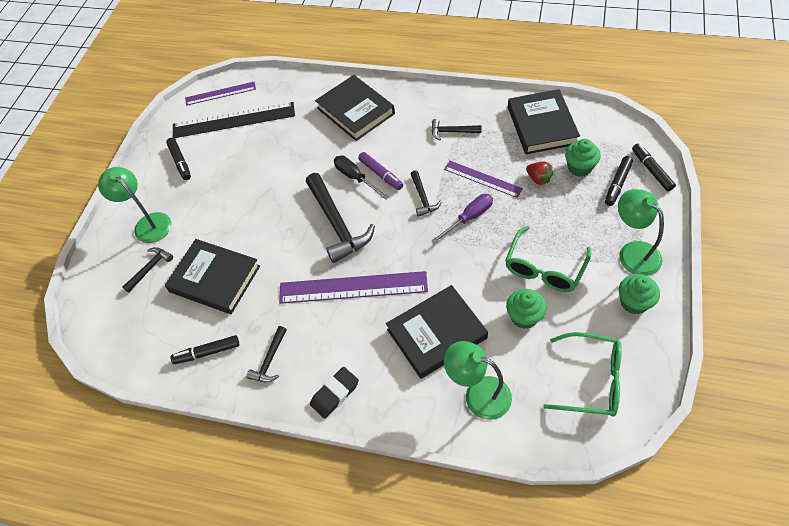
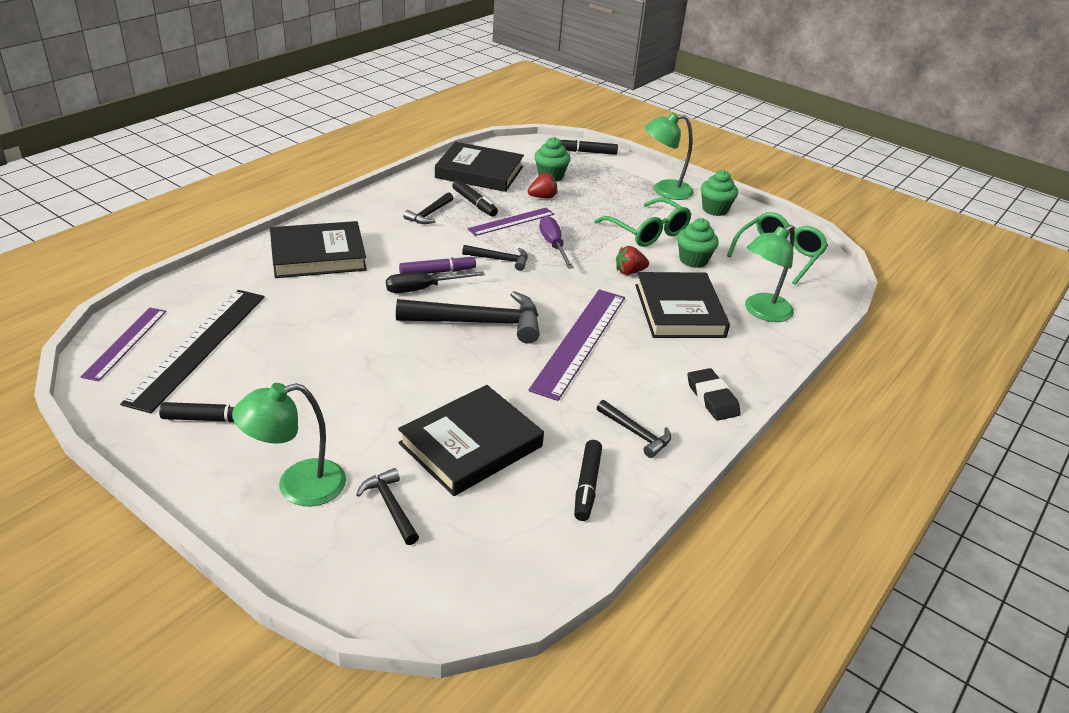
camera: 75 degrees left, 20 degrees down
(469, 280) = (629, 272): none -> red strawberry
(617, 184) = (586, 169): black marker -> black marker (474, 203)

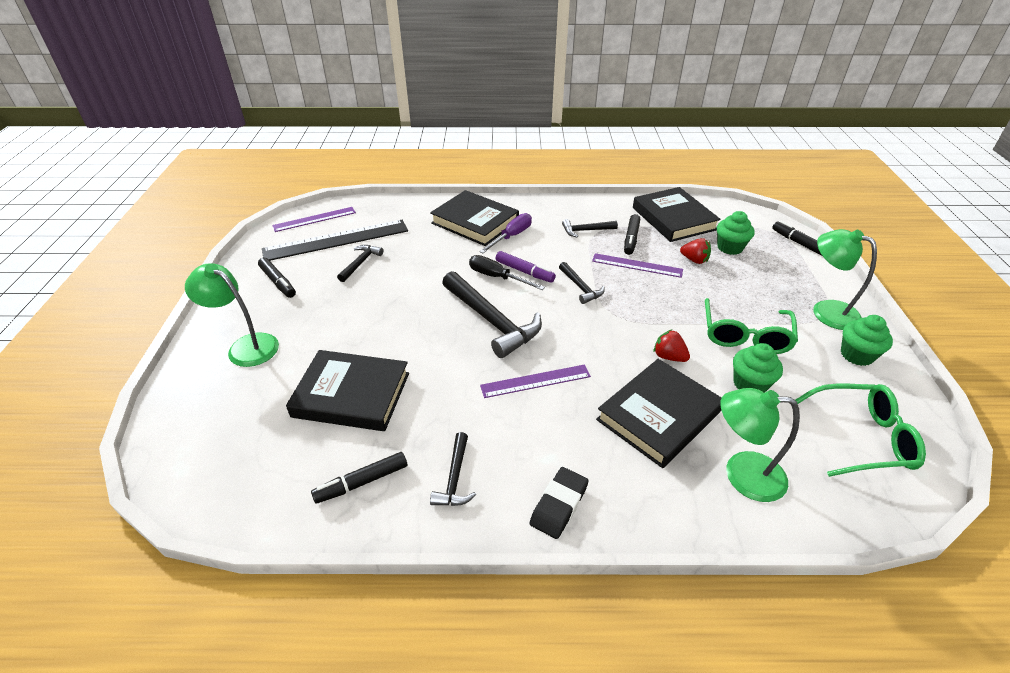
camera: 55 degrees right, 5 degrees up
(390, 506) = (257, 394): black hammer -> black hammer (360, 263)
(553, 245) = (640, 300): purple screwdriver -> purple screwdriver (511, 236)
(580, 341) = (535, 381): purple ruler -> purple ruler, size x0.59

